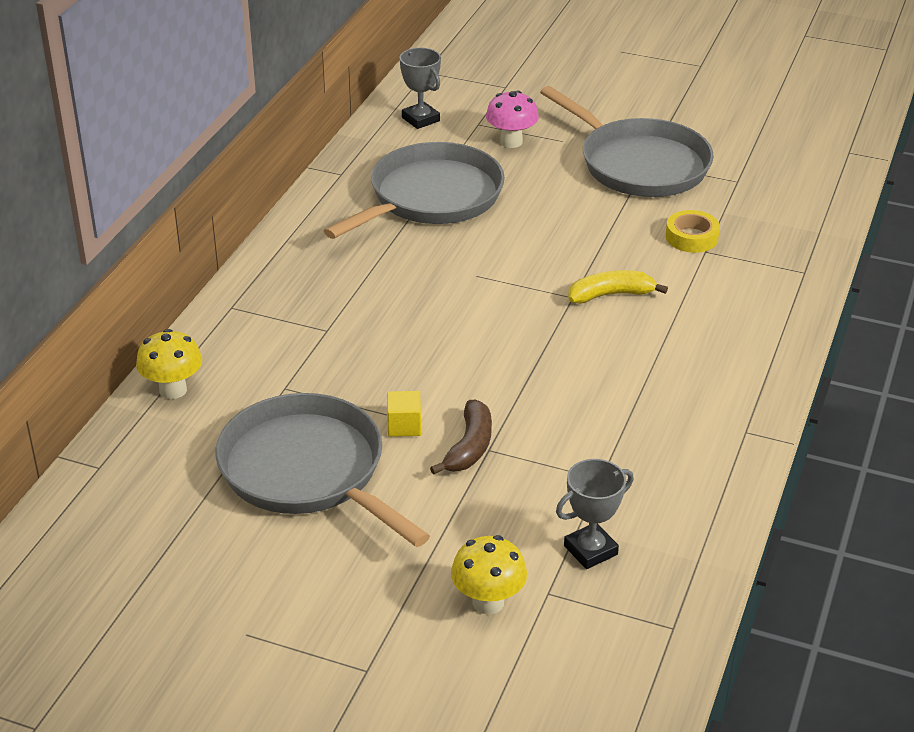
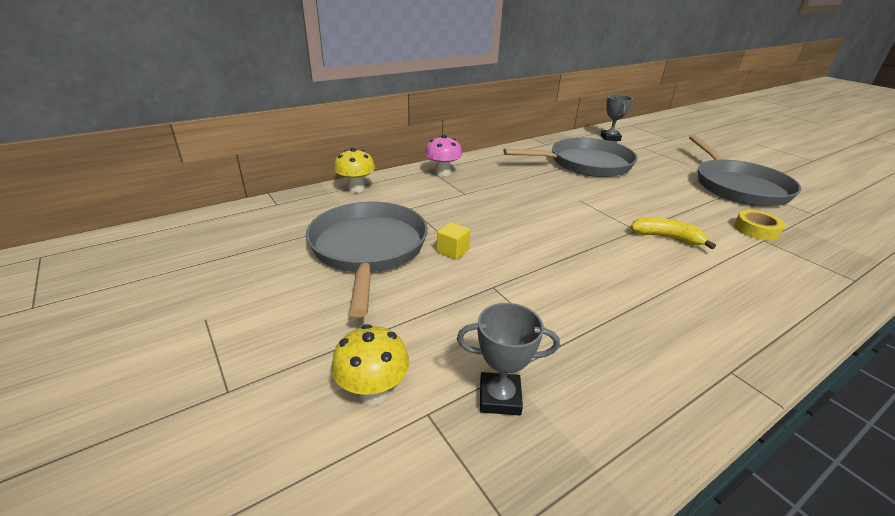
camera: 35 degrees right, 5 degrees down
(469, 447) = (481, 279): brown banana -> none
(511, 142) = (656, 157): pink mushroom -> pink mushroom (443, 173)

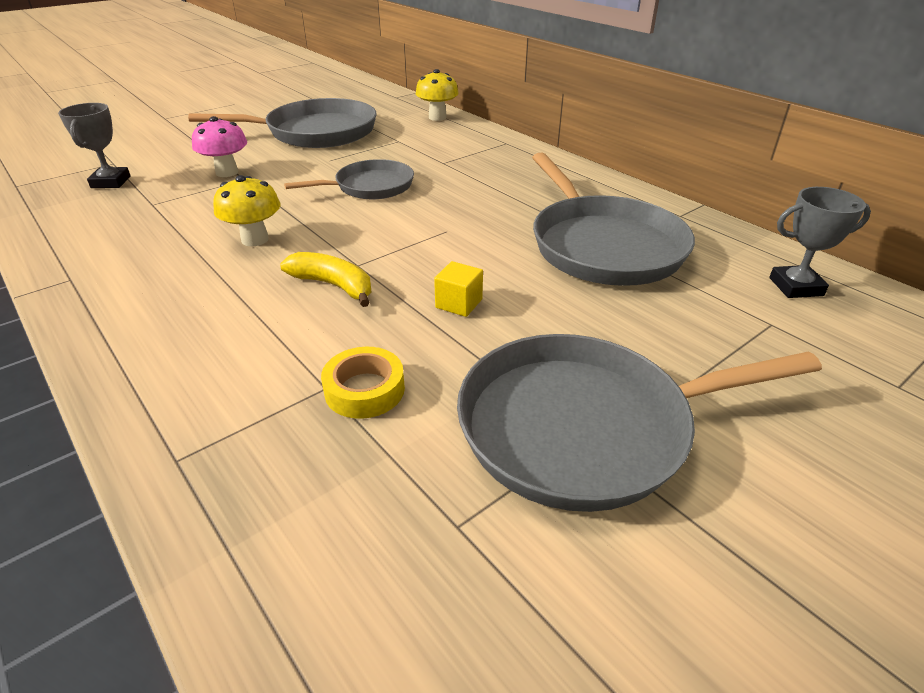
camera: 85 degrees right, 5 degrees up
(373, 392) = (141, 148): yellow mushroom -> yellow mushroom (255, 239)
(443, 173) = (500, 149): pink mushroom -> pink mushroom (227, 172)
(453, 251) = (309, 162): yellow cube -> yellow cube (459, 303)
(511, 222) = (370, 186): none -> grey pan
(666, 238) = (333, 285): yellow banana -> yellow banana turned 75 degrees counterclockwise

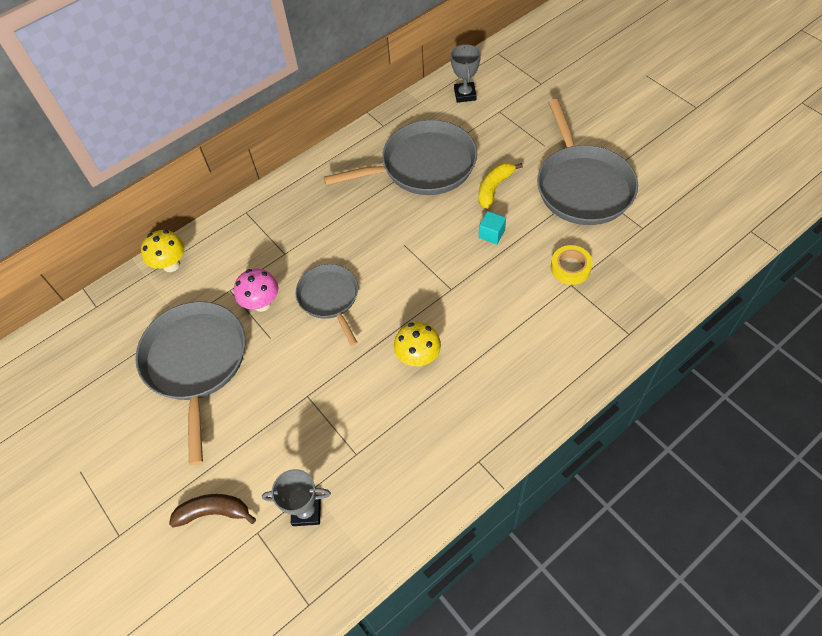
camera: 85 degrees left, 20 degrees up
(151, 146) = (213, 512): none -> brown banana
(227, 172) = (291, 414): pink mushroom -> pink mushroom (262, 303)
(333, 285) = (477, 298): yellow banana -> yellow banana (494, 188)
(459, 303) = (491, 234): yellow cube -> turquoise cube

